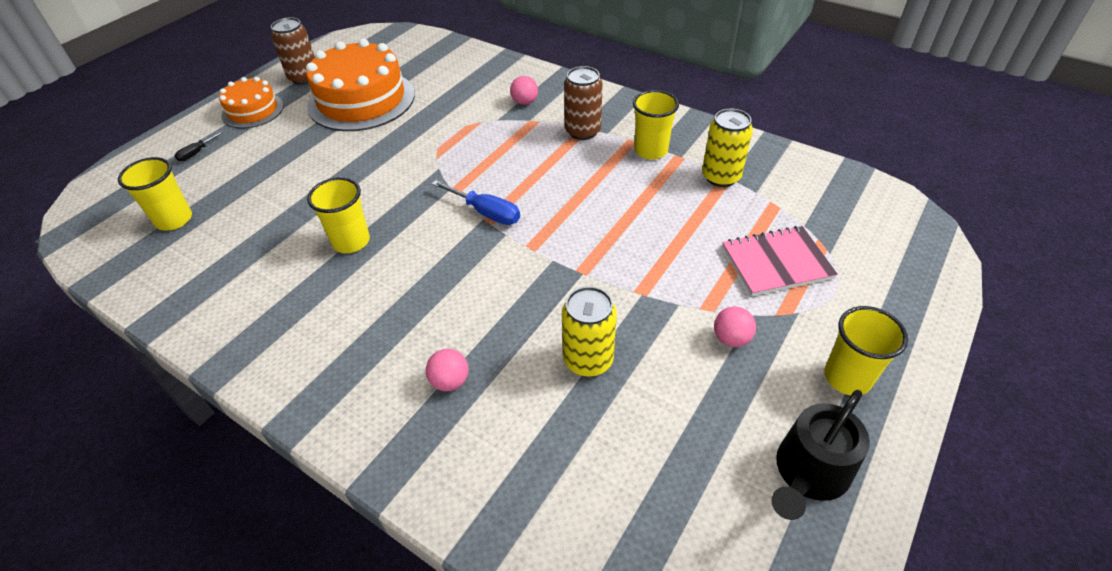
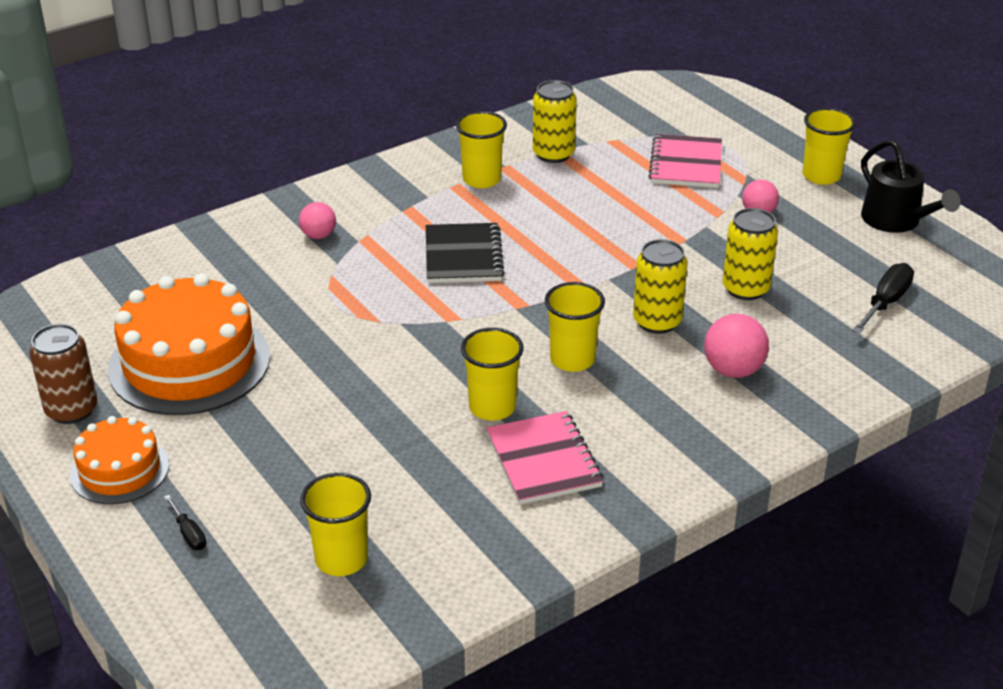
camera: 70 degrees left, 10 degrees down
(292, 287) = (543, 460): none -> pink notebook
(427, 268) = (572, 359): none -> yellow cup
(450, 381) = (733, 370): pink ball -> pink ball, size x1.53
(485, 212) = (507, 304): blue screwdriver -> none
(503, 308) = (657, 321): none -> yellow can
(538, 172) = (463, 256): none -> black notebook
(583, 131) = (412, 211): brown can -> none
(628, 495) = (885, 303): none -> black screwdriver

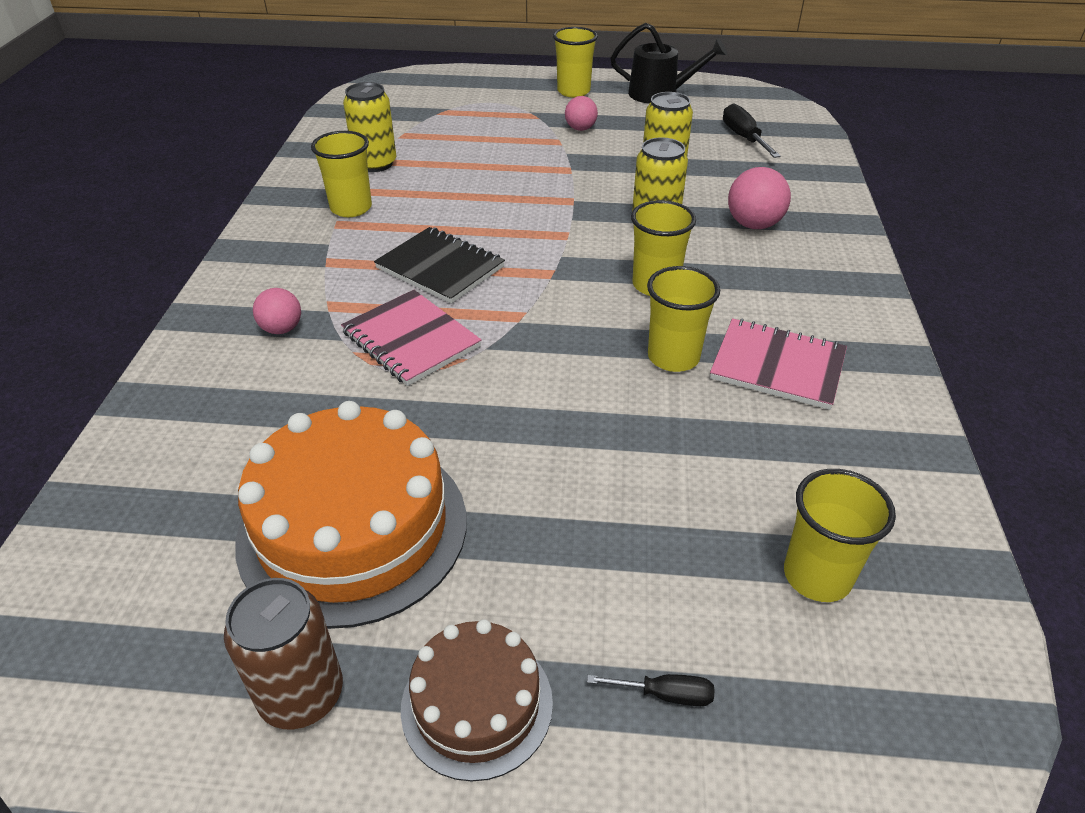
camera: 50 degrees left, 5 degrees up
(119, 470) = (477, 704): orange cake -> brown cake
(686, 164) = (480, 124): pink notebook -> pink notebook (411, 340)

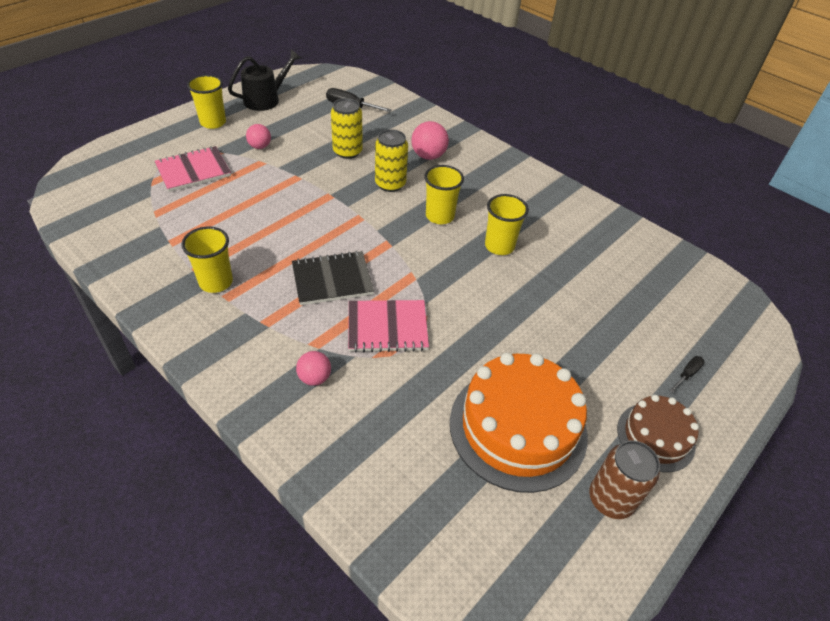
camera: 55 degrees left, 5 degrees up
(375, 164) = (175, 244): yellow can -> none
(777, 366) = (536, 221): pink notebook -> pink notebook (193, 170)
(817, 576) = (660, 294): yellow cup -> none

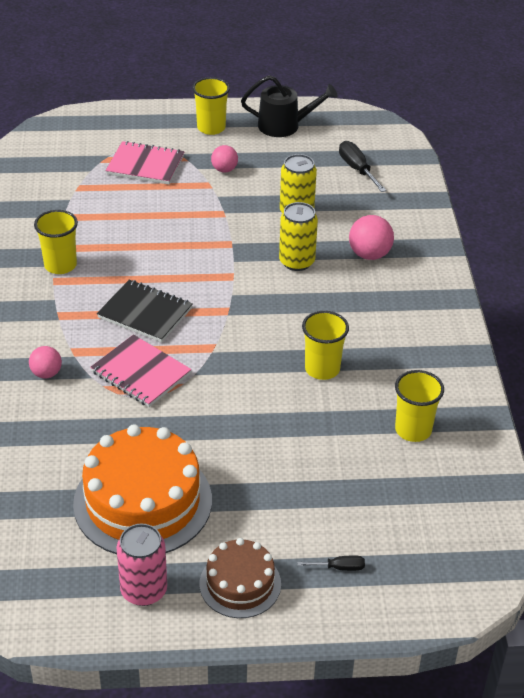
camera: 45 degrees right, 5 degrees down
(439, 216) = (303, 313): yellow cup -> yellow cup (413, 430)
(610, 499) = (144, 590): brown can -> pink can

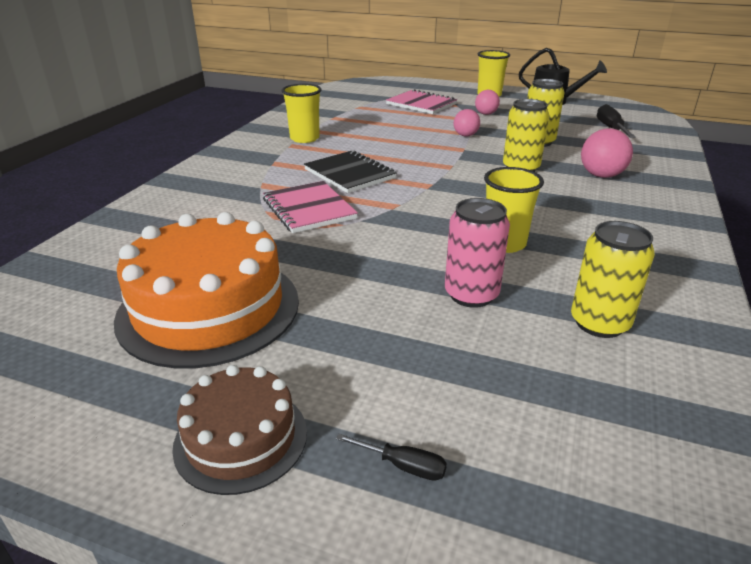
camera: 25 degrees right, 10 degrees down
(46, 373) = (224, 193): pink ball -> pink ball (465, 135)
(144, 590) = (113, 403): pink can -> pink can (471, 295)
(413, 430) = (599, 323): yellow cup -> yellow can

